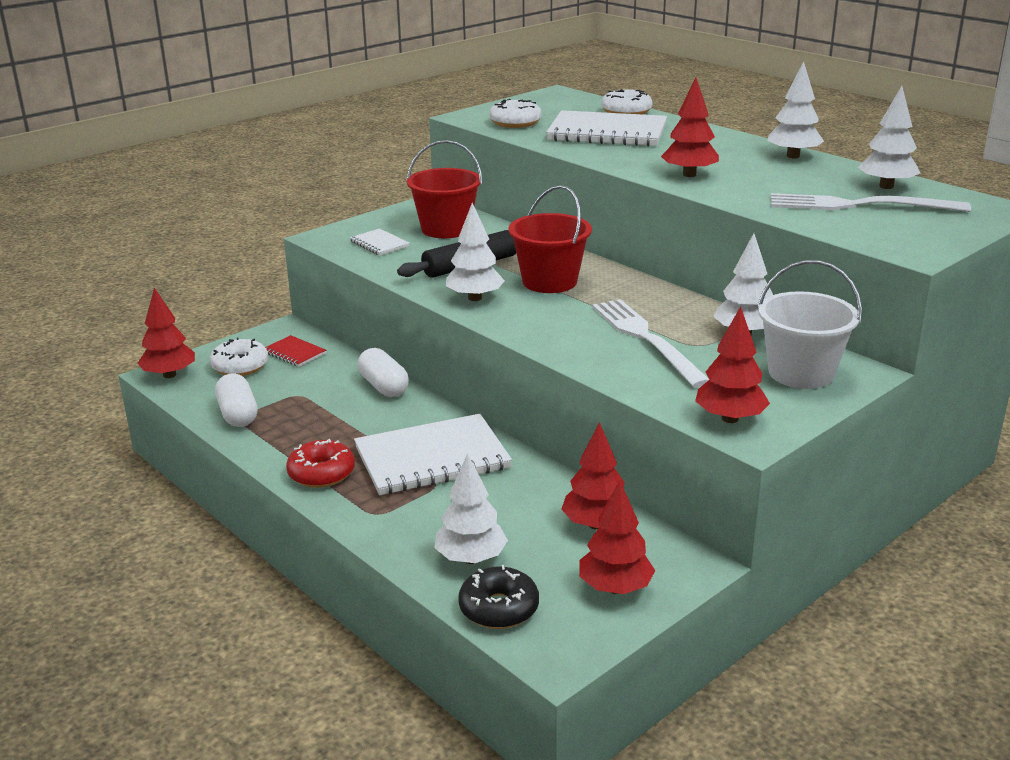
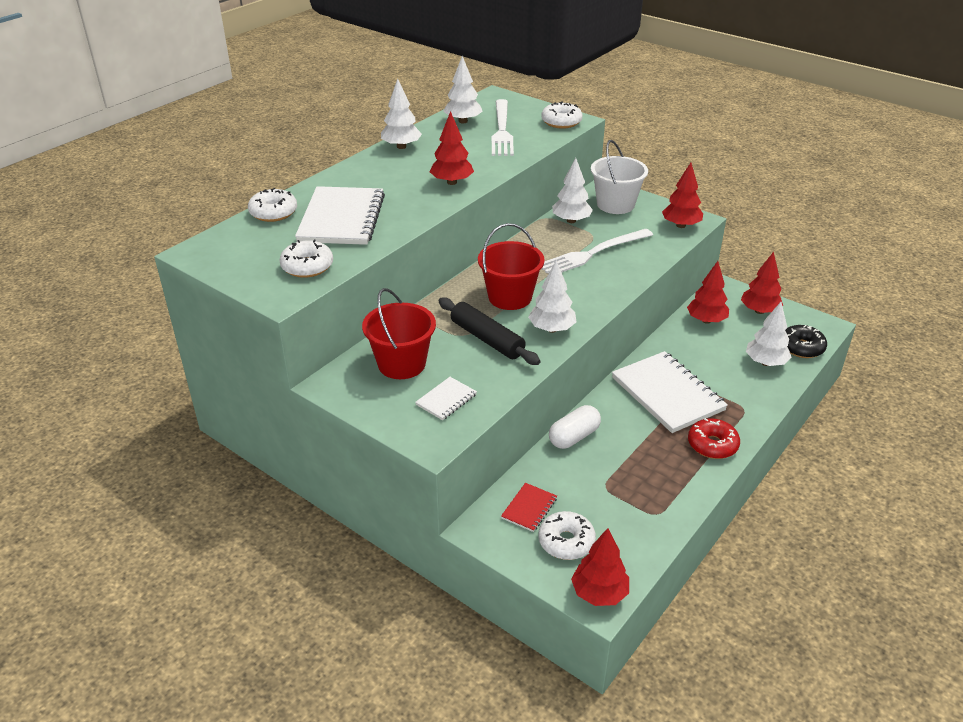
camera: 100 degrees left, 10 degrees up
(238, 414) = (651, 517): white capsule -> none
(903, 242) = (561, 122): none -> white donut

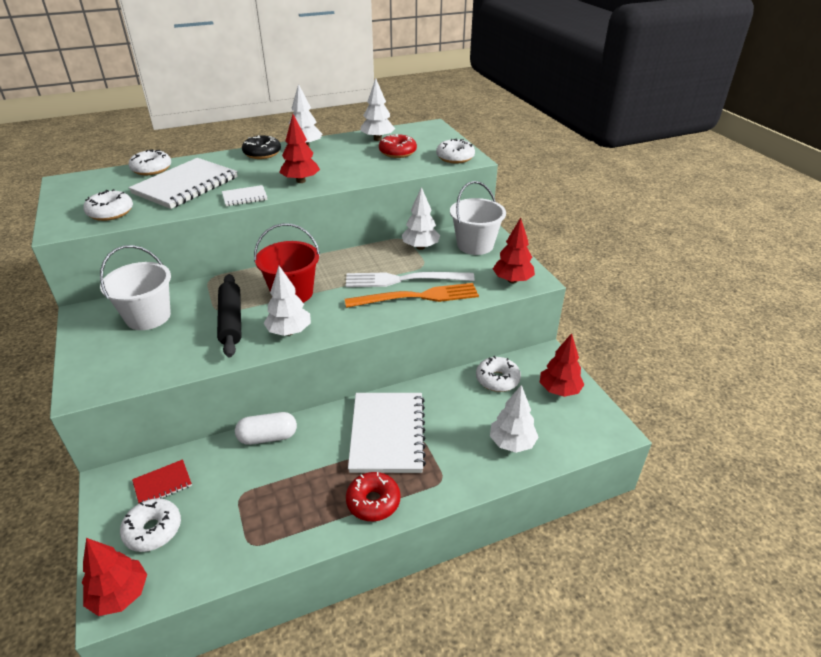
camera: 30 degrees right, 0 degrees up
(401, 364) = (148, 317): red bucket -> white bucket
(446, 400) = (138, 358): white notebook -> white notebook (244, 197)
(502, 130) = (397, 152): white fork -> red donut
(621, 264) = (417, 297): none -> orange fork
(706, 320) = (497, 380): red tree -> white donut
(801, 347) = (565, 443): black donut -> black donut (262, 153)

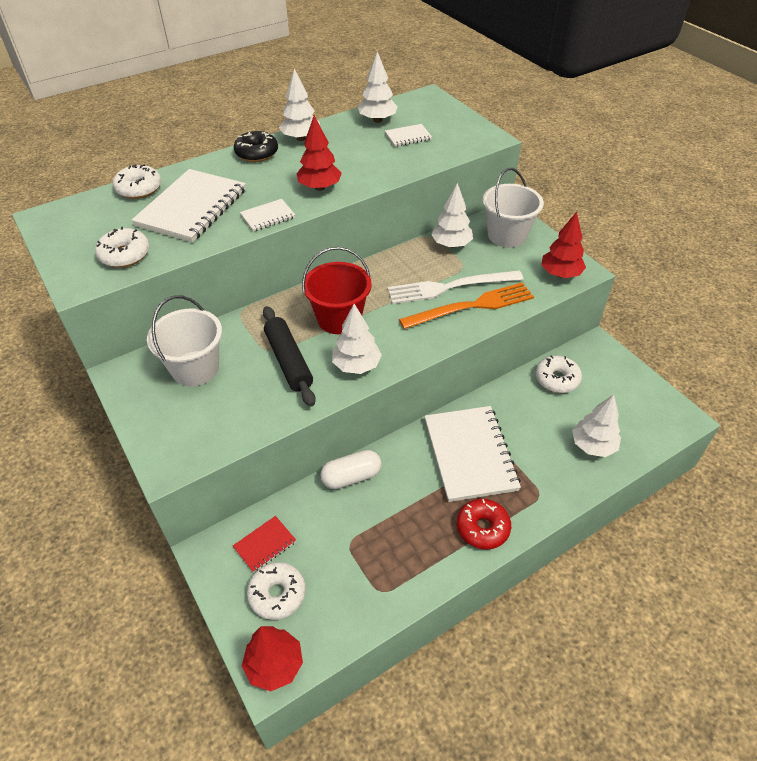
camera: 10 degrees left, 10 degrees up
(397, 152) = (408, 137): red donut -> white notebook
(455, 157) = (473, 138): white donut -> none
(559, 390) = (619, 382): red tree -> none

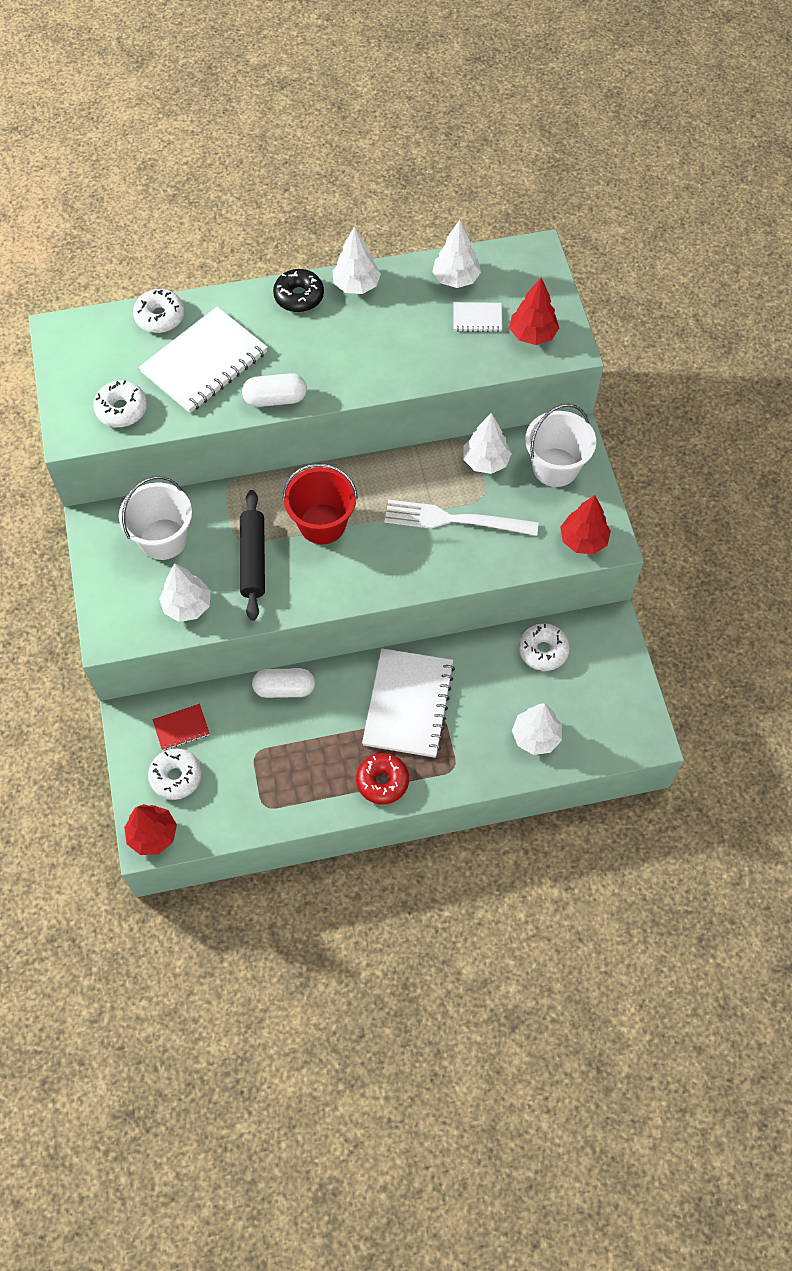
camera: 20 degrees right, 15 degrees up
(268, 216) = (275, 399): white notebook -> white capsule
(319, 187) = (345, 372): red tree -> red tree (532, 335)
(356, 366) = (315, 586): white tree -> white tree (187, 606)
(471, 306) = (464, 552): orange fork -> none

